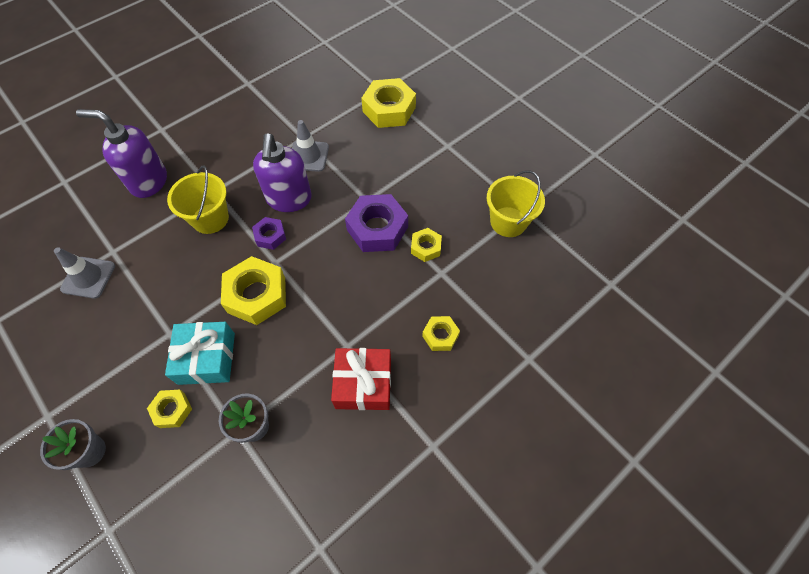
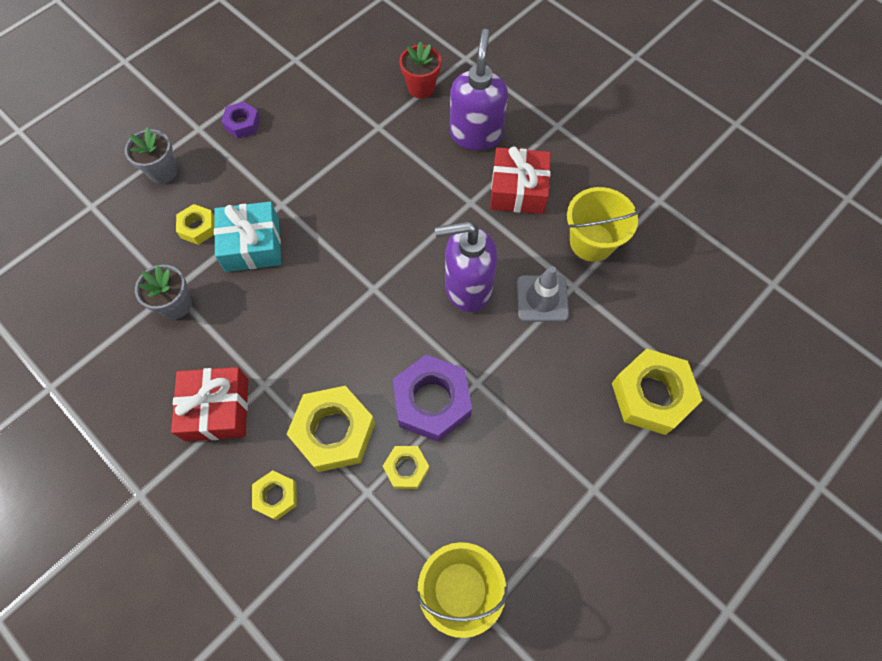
camera: 85 degrees right, 5 degrees up
(82, 216) = (421, 88): none -> red flower pot
(88, 277) = (345, 116): grey traffic cone -> none
(210, 218) = (429, 208): yellow bucket -> yellow bucket (591, 242)
(212, 160) = (518, 190): none -> red gift
(257, 295) = (328, 277): yellow nut -> yellow nut (334, 432)
(270, 236) = (410, 276): purple nut -> purple nut (242, 124)

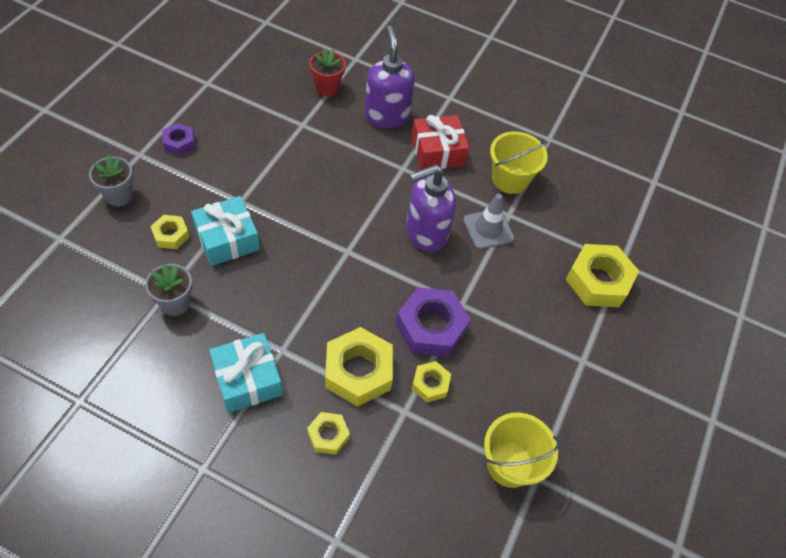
camera: 25 degrees left, 10 degrees down
(217, 409) = (247, 379): red gift -> turquoise gift

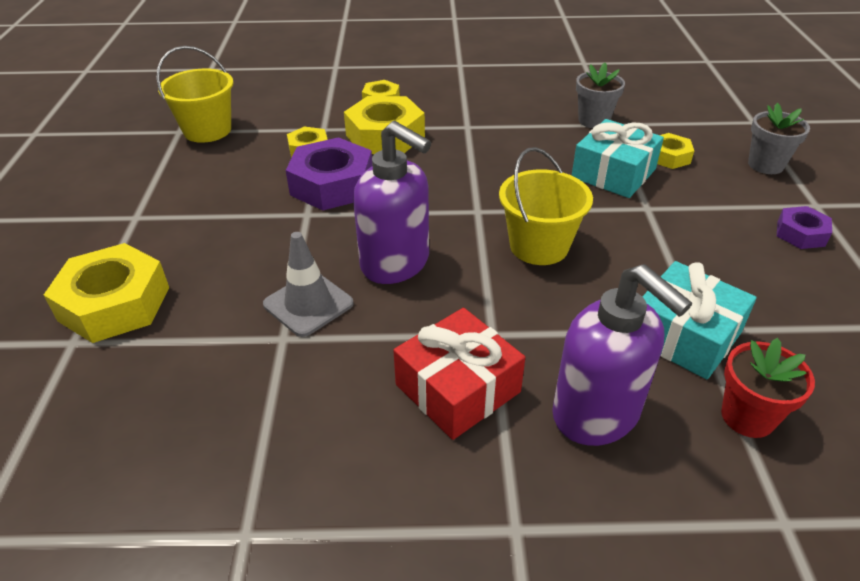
camera: 160 degrees right, 15 degrees down
(247, 379) = (477, 104): turquoise gift -> turquoise gift (684, 335)
(425, 233) = (396, 263): purple soap dispenser -> purple soap dispenser turned 90 degrees clockwise
(510, 179) = (302, 398): yellow bucket -> yellow bucket (539, 246)

